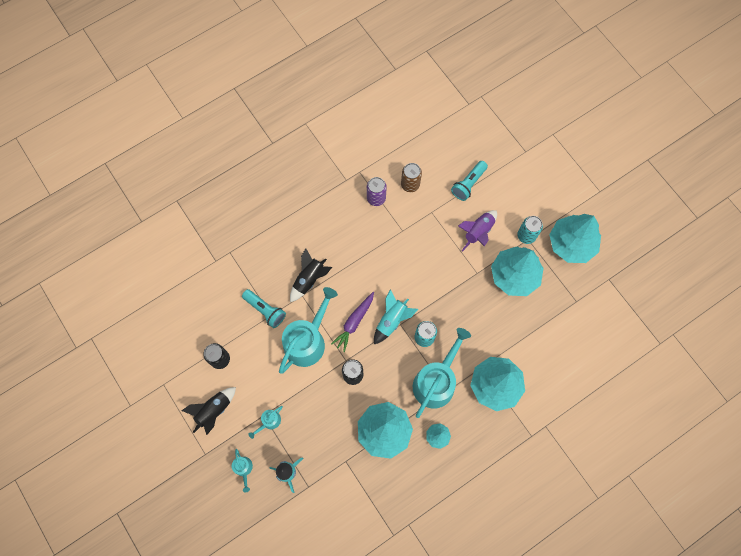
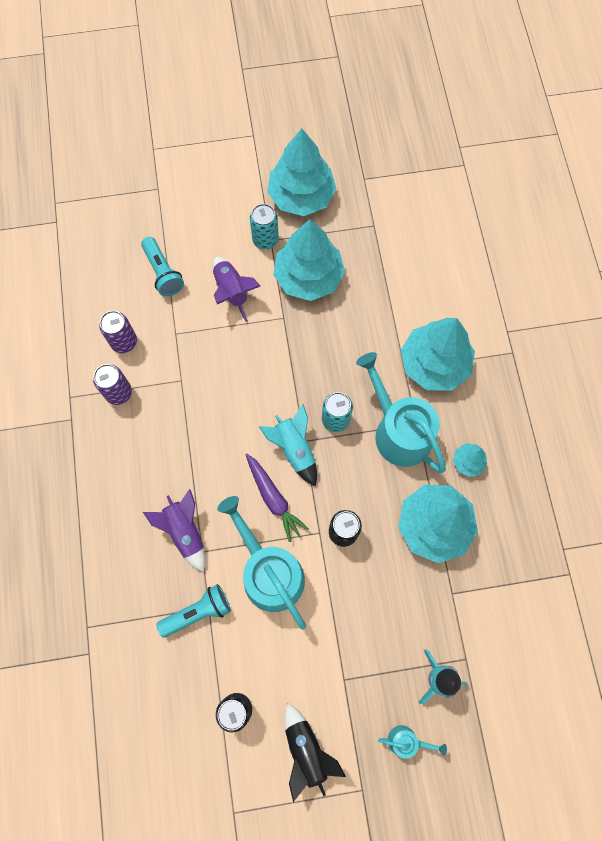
camera: 65 degrees left, 0 degrees up
(269, 422) = (356, 675): turquoise watering can -> none
(309, 279) = (185, 531): black rocket -> purple rocket
(410, 184) = (124, 342): brown can -> purple can

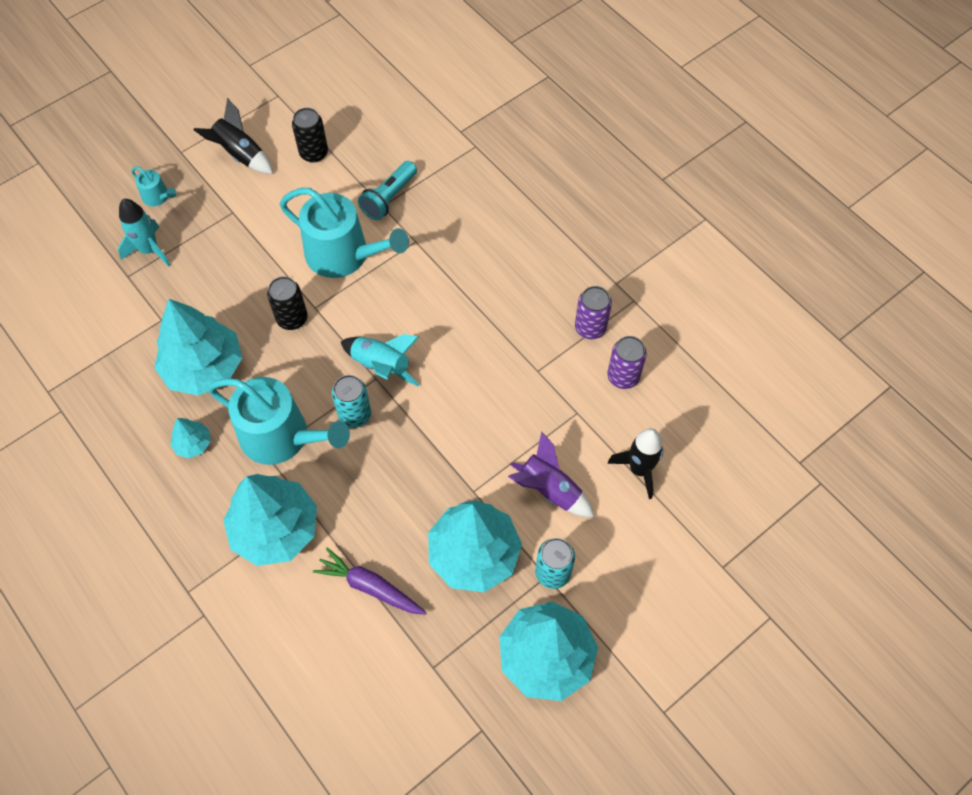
camera: 150 degrees right, 10 degrees down
(163, 272) = (639, 469): turquoise flashlight -> black rocket
(185, 531) = (441, 248): purple rocket -> none
(273, 498) = (375, 313): purple carrot -> purple carrot (370, 587)
(406, 741) = (158, 197): turquoise watering can -> turquoise watering can turned 120 degrees counterclockwise

